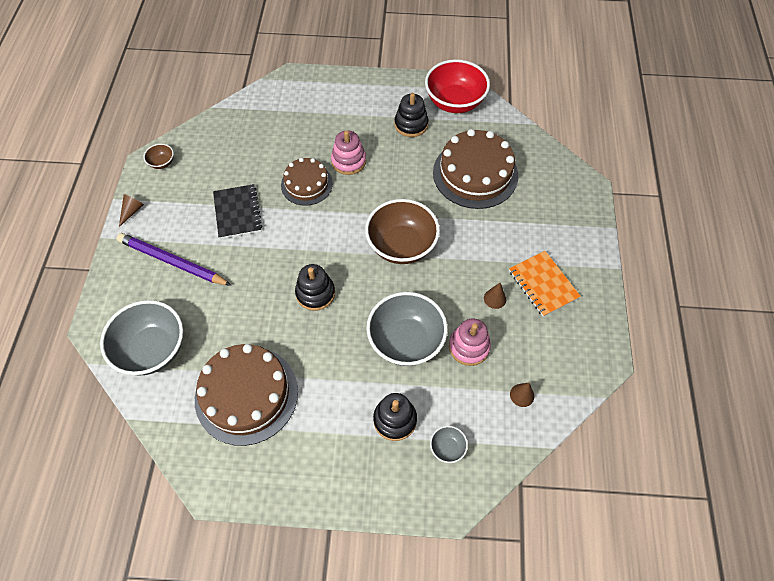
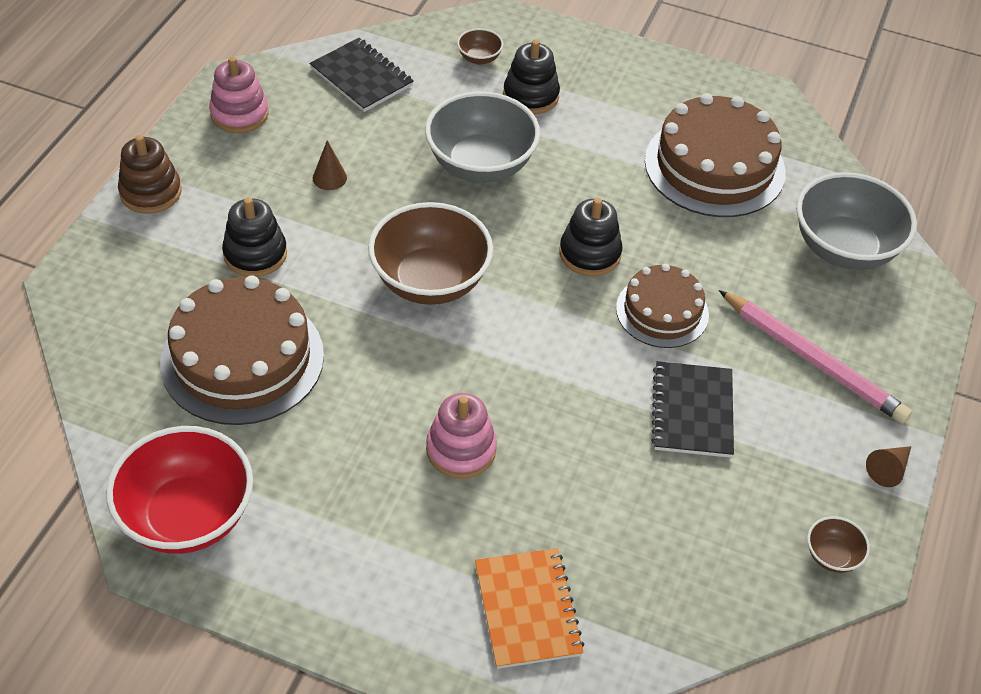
camera: 165 degrees left, 10 degrees down
(172, 262) = (813, 360): purple pencil -> pink pencil
(306, 184) = (554, 428): brown cake -> brown cake (662, 311)
(411, 124) = (305, 492): black stacking toy -> black stacking toy (255, 254)
(447, 448) = (479, 58): grey bowl -> brown bowl
(469, 347) = (399, 137): pink stacking toy -> pink stacking toy (239, 114)
(522, 395) = (361, 77): brown cone -> black notebook
(543, 284) = (249, 175): orange notebook -> orange notebook (527, 609)
(589, 253) = (151, 192): none -> brown stacking toy

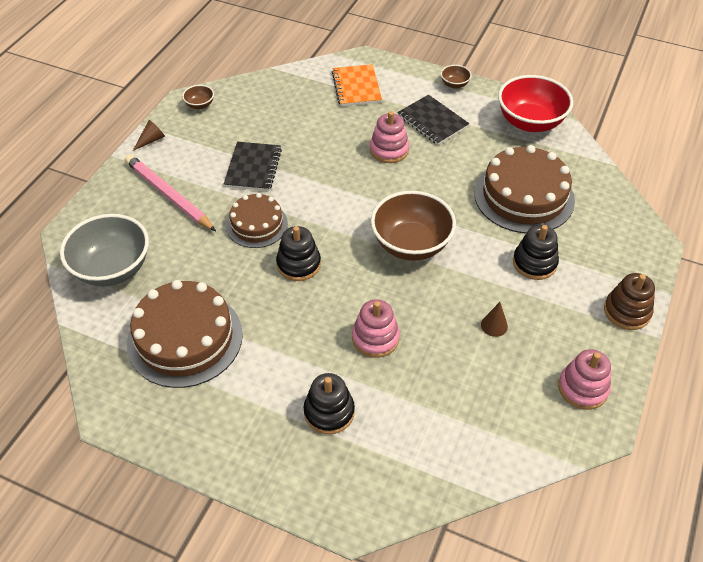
camera: 175 degrees left, 0 degrees up
(361, 77) = (484, 433): black notebook -> black notebook (432, 121)
(479, 58) = (375, 459): brown bowl -> brown bowl (454, 84)
(480, 165) = (375, 338): grey bowl -> pink stacking toy

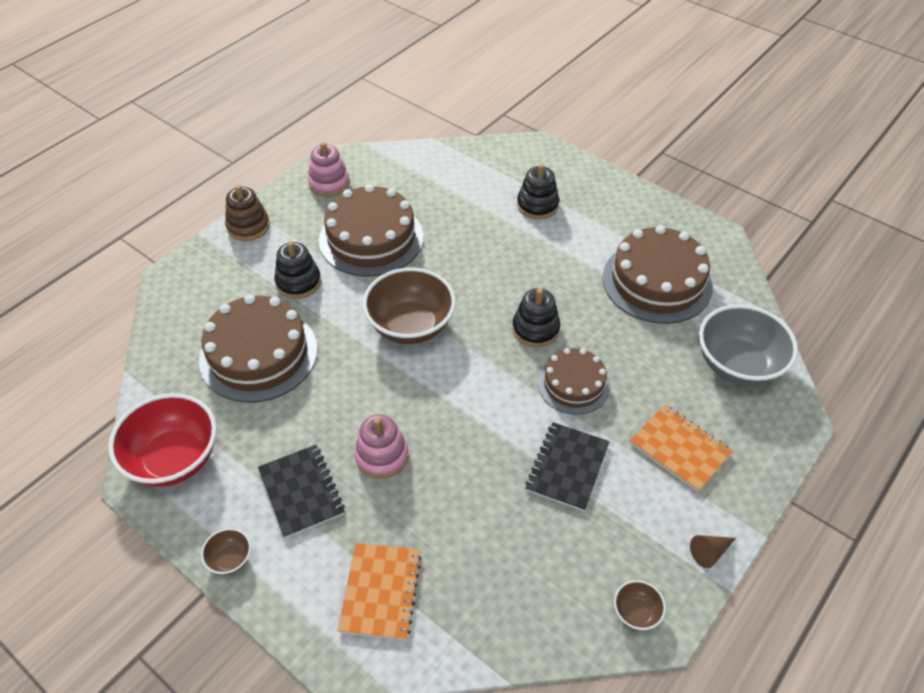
camera: 165 degrees left, 0 degrees up
(168, 195) = (679, 449): pink pencil -> orange notebook
(375, 338) = (481, 248): pink stacking toy -> none
(494, 325) = (371, 238): brown cone -> brown cake

